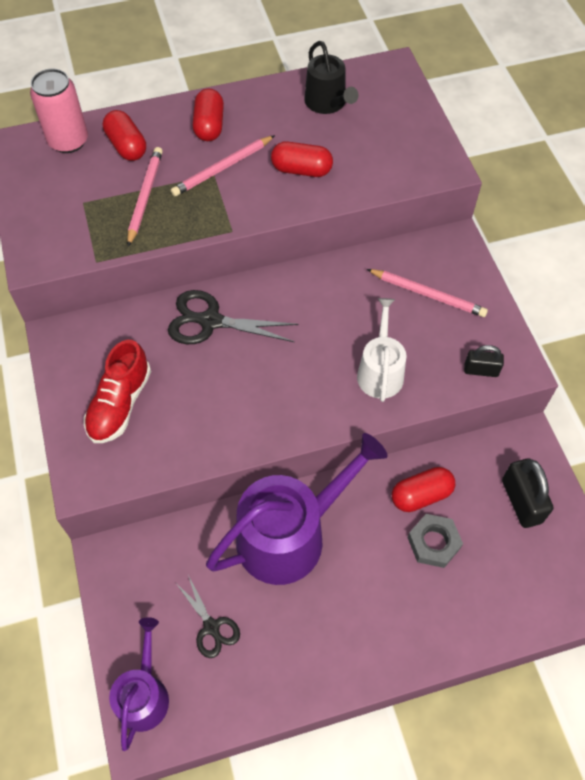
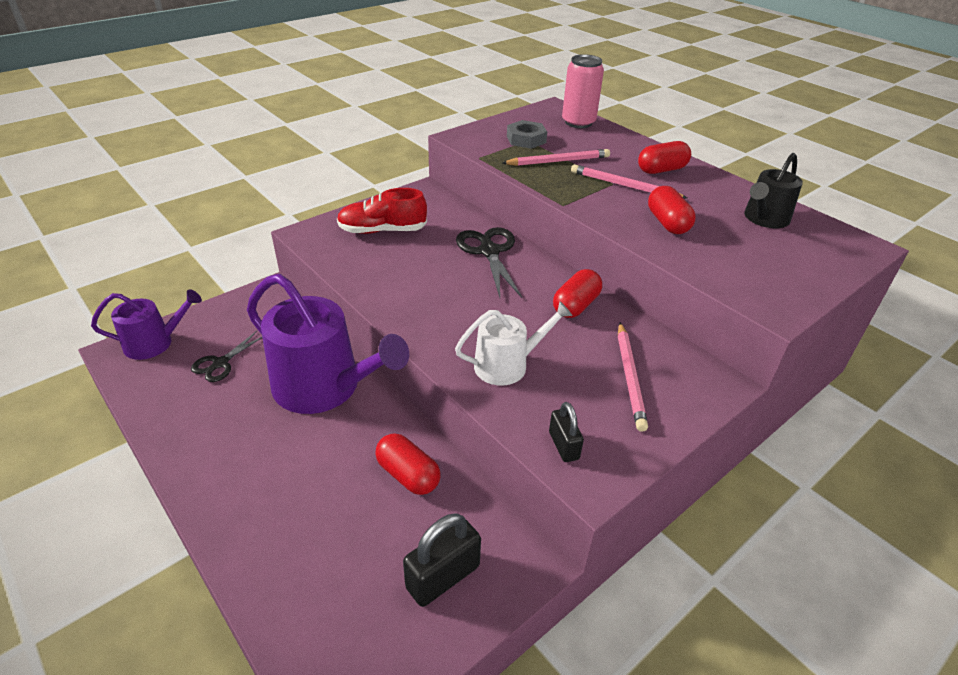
camera: 65 degrees right, 20 degrees down
(127, 146) = (599, 143): red capsule -> red capsule (576, 305)
(433, 543) = (355, 501): grey nut -> grey nut (526, 139)

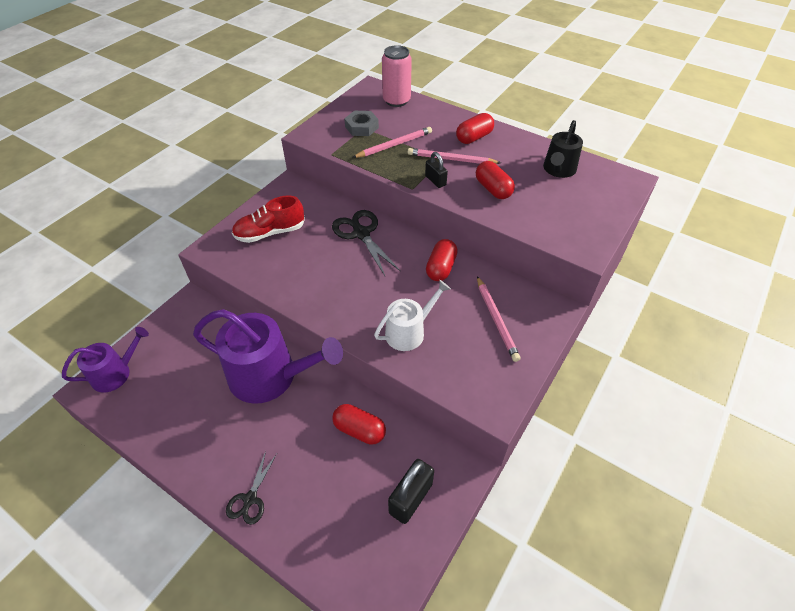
camera: 15 degrees left, 10 degrees up
(220, 363) = (179, 377): black scissors -> black scissors (250, 499)
(563, 445) = (469, 387): black padlock -> black padlock (435, 180)

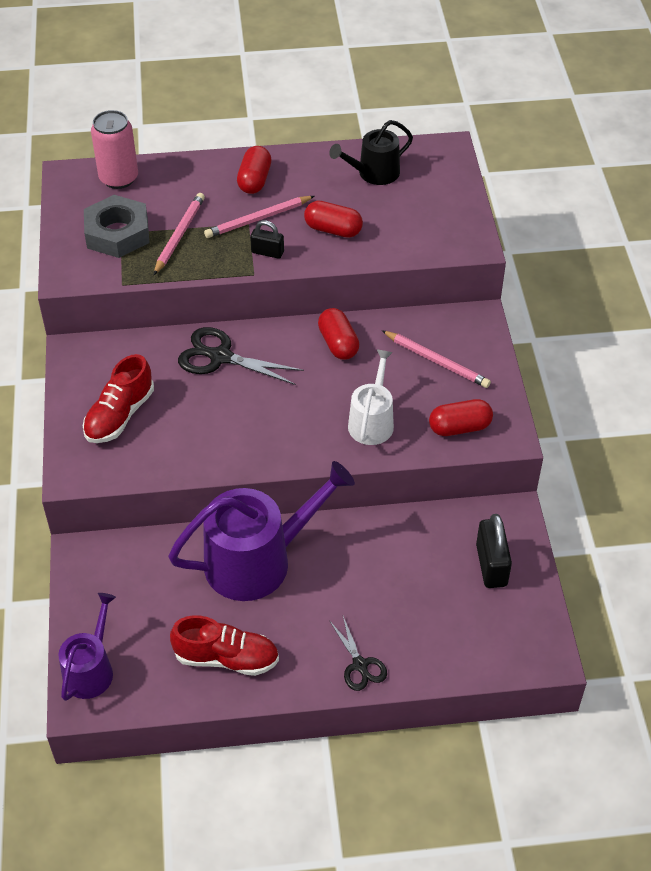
camera: 40 degrees left, 0 degrees up
(185, 425) = (226, 658): none -> red shoe
(359, 430) = (393, 546): red capsule -> red capsule (459, 427)
(361, 127) = (117, 233): grey nut -> grey nut, size x1.51
(558, 170) = (374, 173): black watering can -> black watering can turned 75 degrees clockwise

